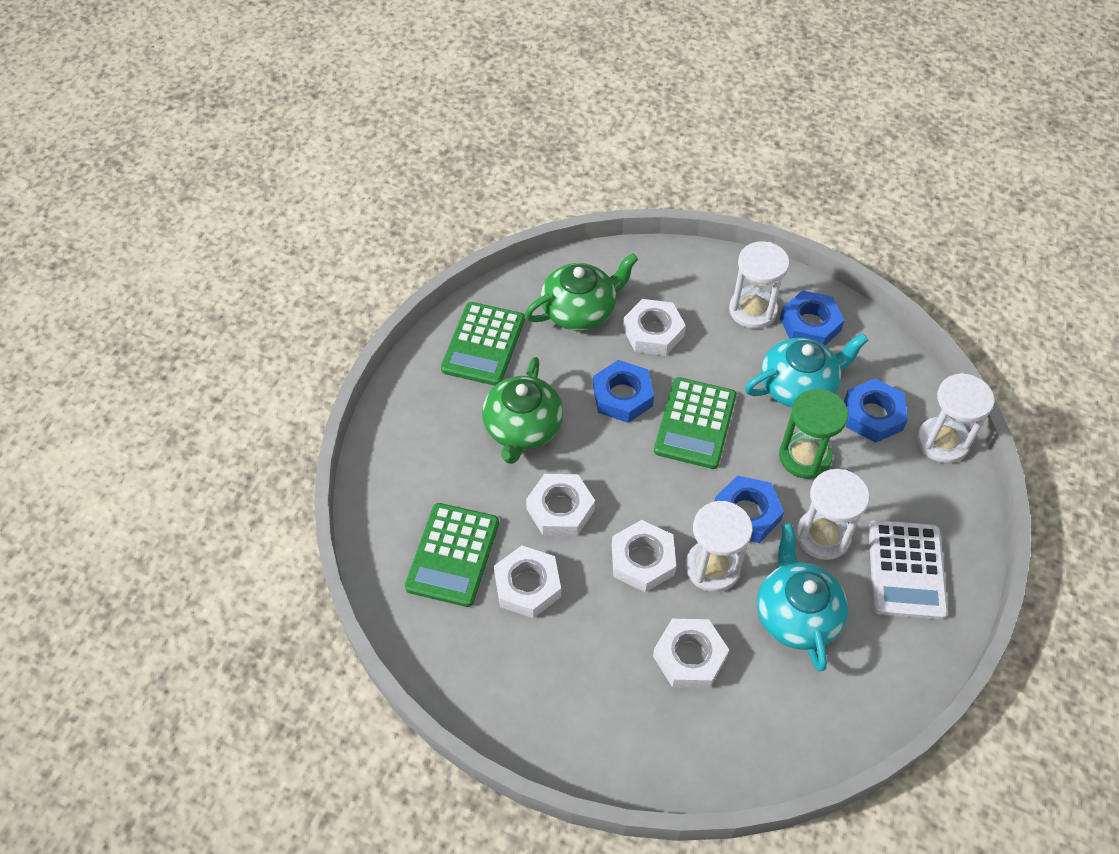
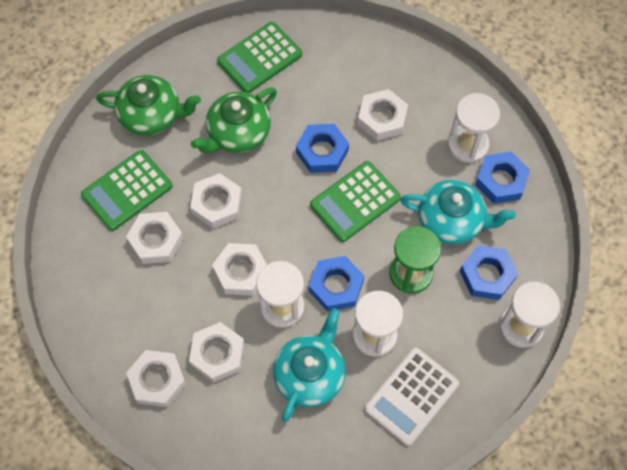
camera: 35 degrees right, 10 degrees up
(580, 310) = (345, 72): green teapot -> green teapot (152, 115)
(651, 726) = (157, 380): none -> white nut

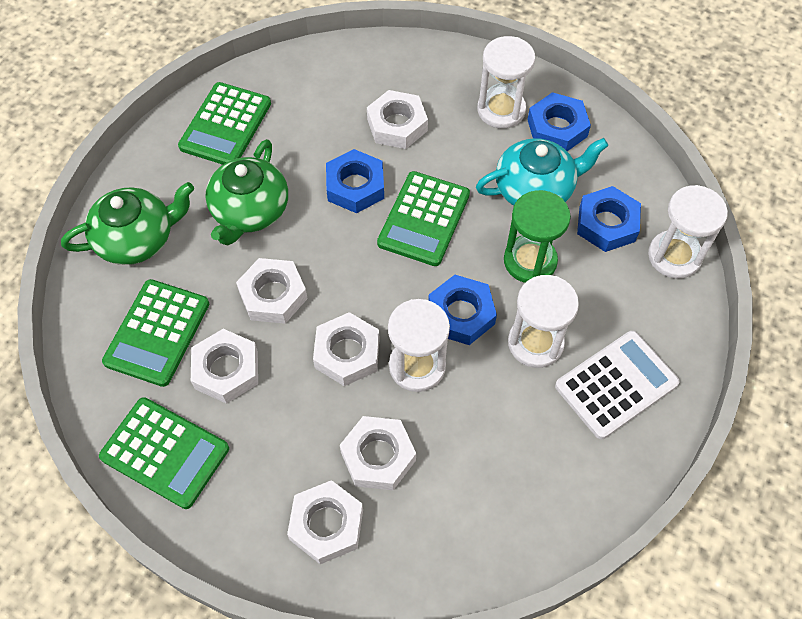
camera: 30 degrees left, 5 degrees down
(86, 276) = (165, 453): none -> green calculator
(310, 374) = (495, 421): turquoise teapot -> none
(411, 396) = (616, 385): white calculator -> white calculator turned 135 degrees counterclockwise

